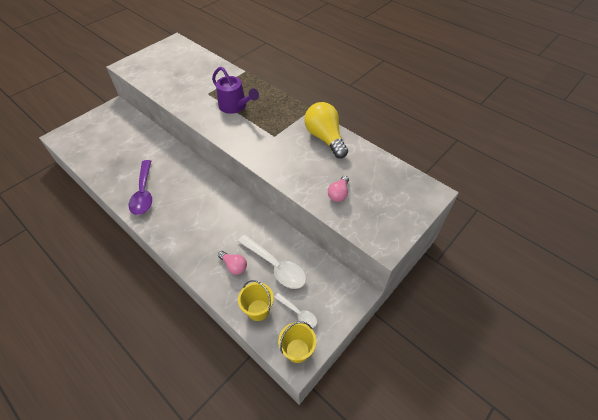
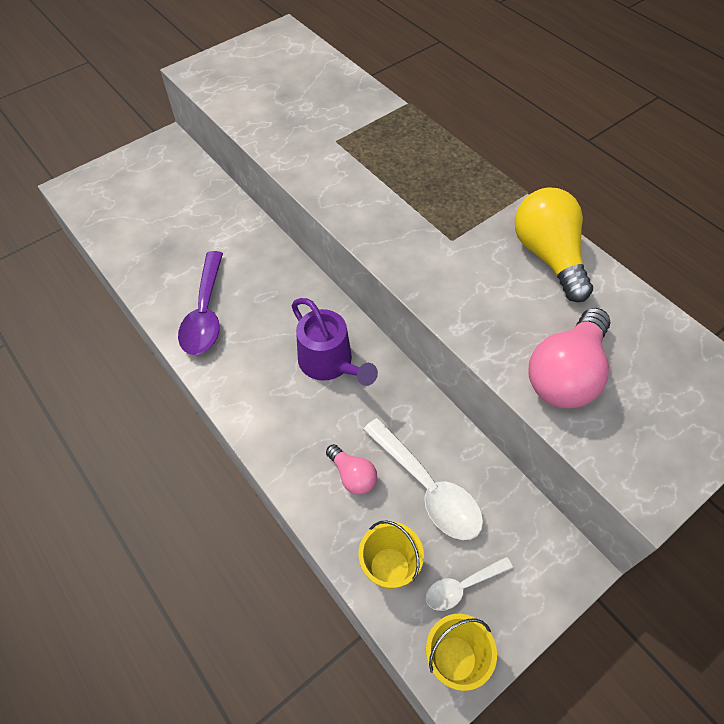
camera: 10 degrees right, 5 degrees up
(235, 106) = (384, 172): purple watering can -> purple watering can (330, 363)
(298, 313) = (462, 586): white spoon -> white spoon turned 105 degrees clockwise
(338, 194) = (566, 374): pink light bulb -> pink light bulb, size x1.92

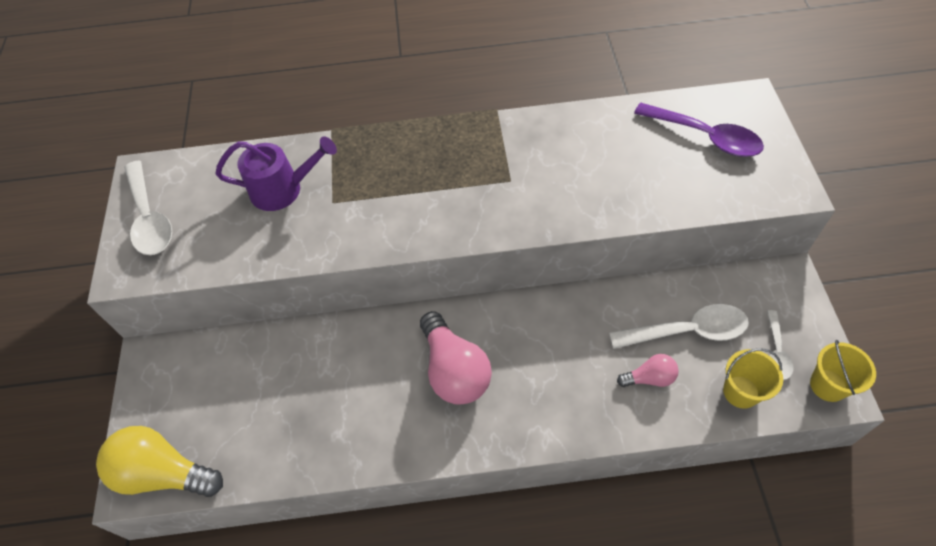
camera: 55 degrees left, 0 degrees up
(205, 313) = (409, 419): purple spoon -> purple spoon (705, 137)
(247, 57) = (150, 218): none -> white spoon
(330, 363) = (531, 342): purple watering can -> purple watering can (283, 189)
(548, 256) = (568, 132): yellow light bulb -> yellow light bulb (164, 473)
(566, 374) = (680, 181): pink light bulb -> pink light bulb (454, 370)

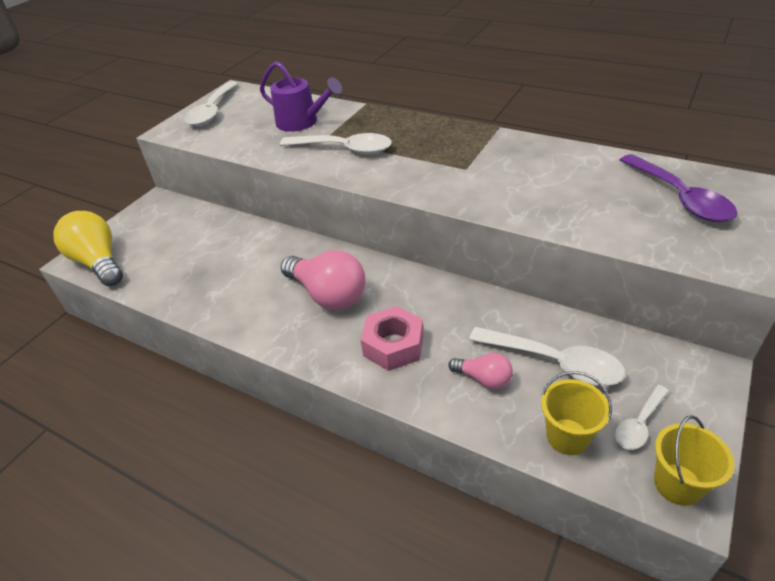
camera: 35 degrees right, 15 degrees down
(368, 208) = (344, 149): none -> white spoon
(454, 370) = (328, 295): pink light bulb -> pink light bulb turned 60 degrees counterclockwise
(556, 389) = (393, 345): none -> pink nut

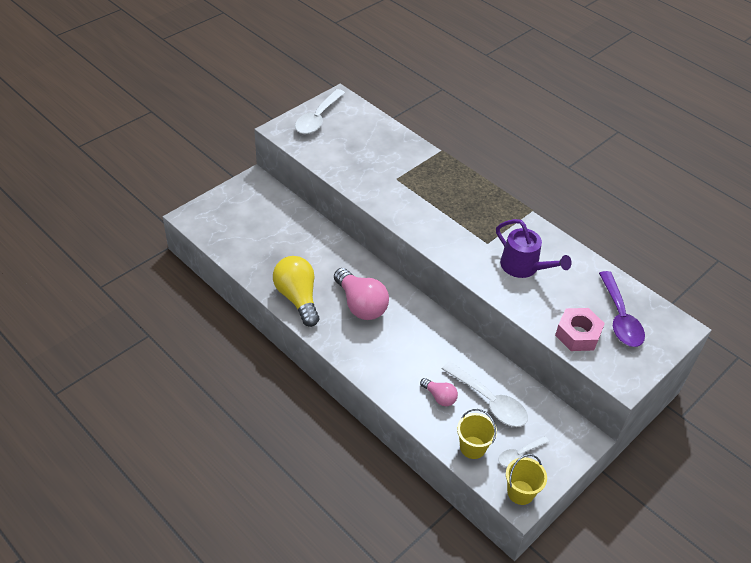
camera: 10 degrees right, 5 degrees up
(99, 262) = (205, 225): yellow light bulb -> yellow light bulb (298, 298)
(302, 122) = (384, 155): purple watering can -> purple watering can (524, 267)
(344, 149) = (407, 194): white spoon -> none
(393, 345) = (391, 356): pink nut -> pink nut (577, 334)

